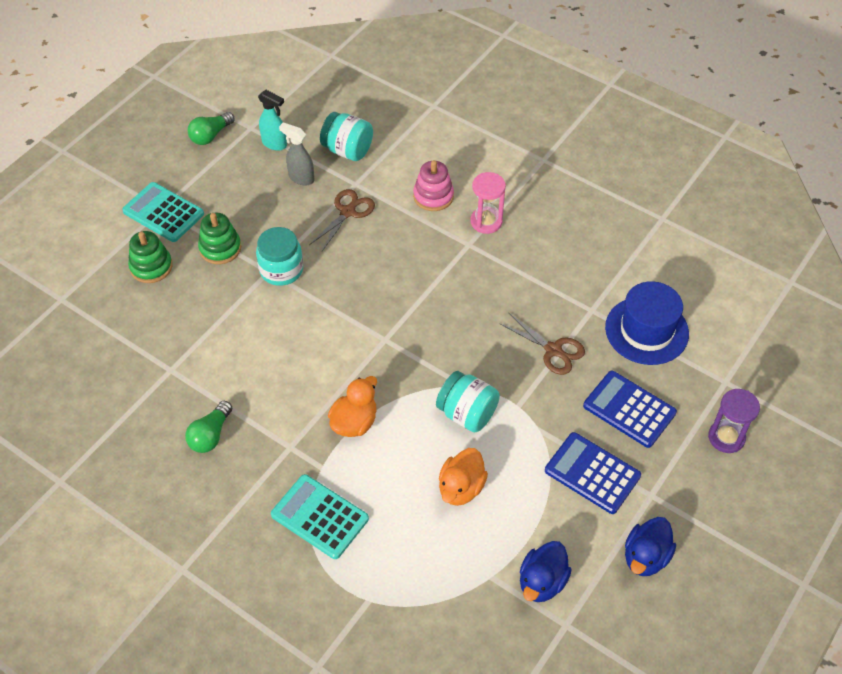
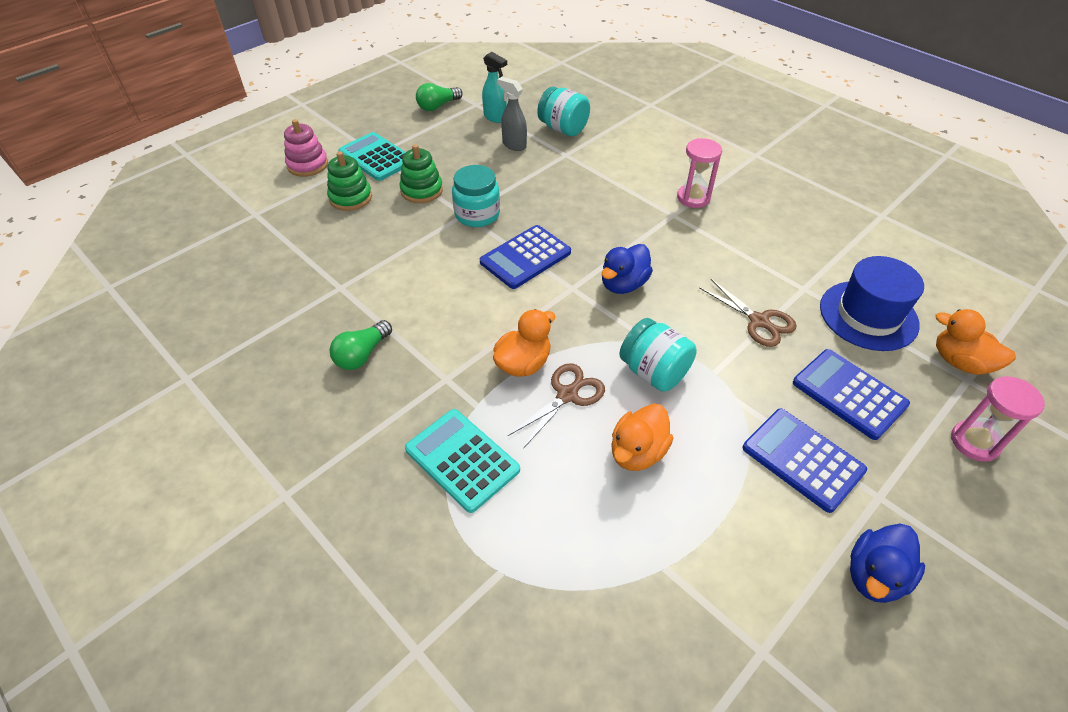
camera: 10 degrees right, 5 degrees down
(336, 312) = (525, 257): none -> blue calculator
(347, 212) = (553, 175): brown scissors -> brown scissors (567, 395)
(433, 196) = (641, 172): pink stacking toy -> pink stacking toy (307, 165)
(542, 582) = (732, 586): blue duck -> blue duck (623, 284)
(720, 366) = (960, 362): none -> orange duck
(726, 437) = (974, 442): purple hourglass -> pink hourglass

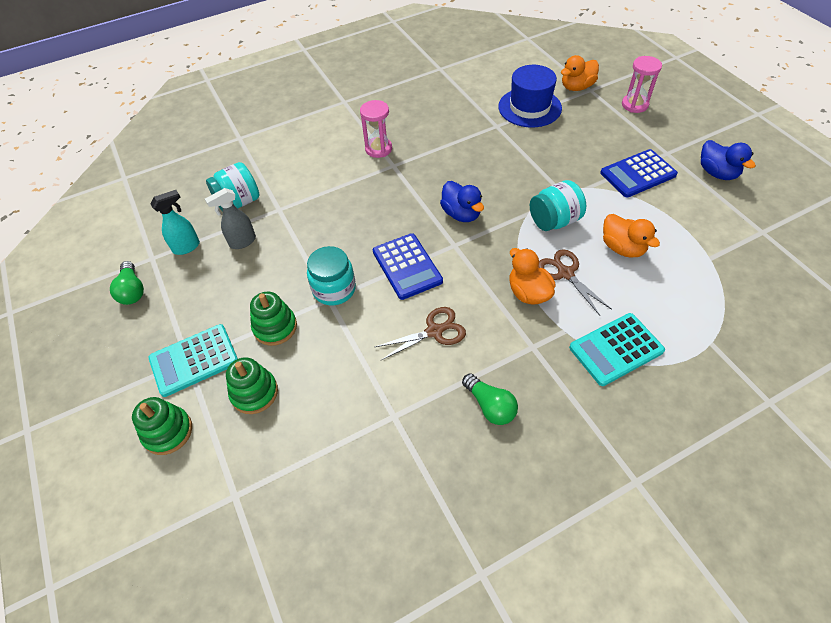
camera: 70 degrees left, 5 degrees up
(307, 165) = (168, 432): pink stacking toy -> green stacking toy
(759, 321) = (520, 156): brown scissors -> brown scissors (434, 331)
(849, 394) = (591, 138): blue calculator -> none

